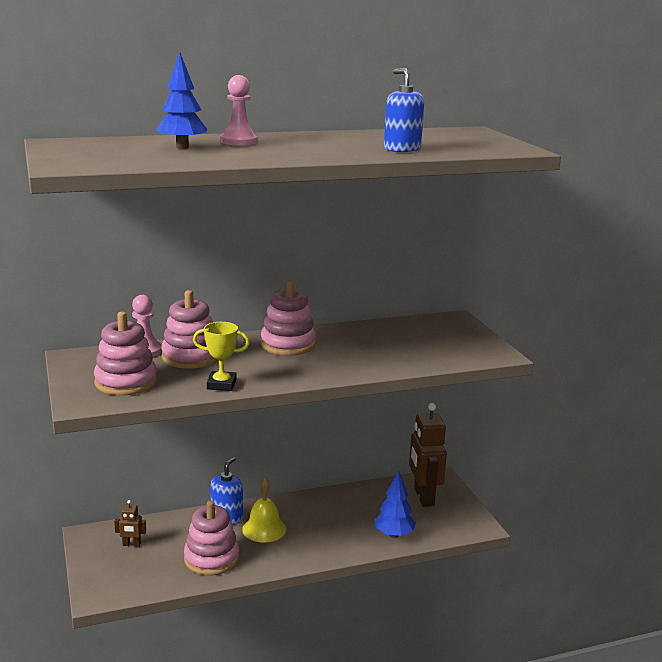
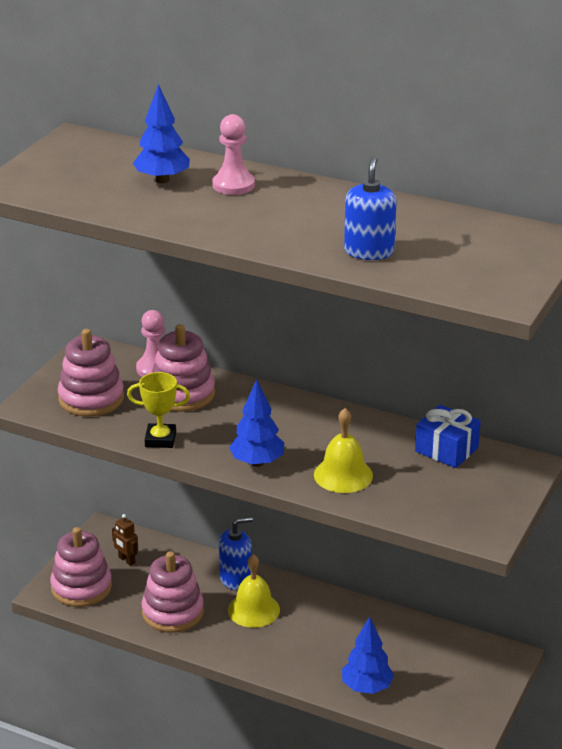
camera: 45 degrees right, 10 degrees up
(221, 384) = (160, 439): yellow trophy -> yellow trophy turned 45 degrees counterclockwise
(288, 344) = (291, 419): pink stacking toy -> pink stacking toy (81, 587)
(309, 372) = (257, 462): none -> blue tree
(372, 358) = (343, 475): none -> yellow bell
(403, 326) = (446, 449): none -> blue gift
(423, 497) = (457, 666): brown robot -> none

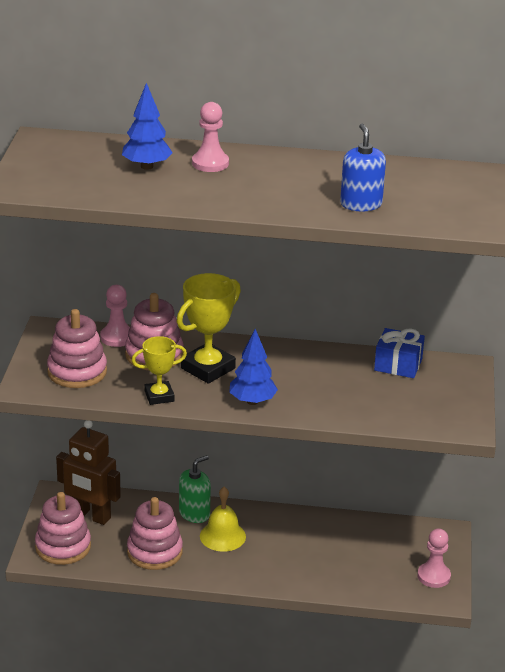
camera: 20 degrees left, 0 degrees up
(126, 560) = (90, 516): brown robot -> brown robot, size x2.23
(231, 418) = (208, 368): none -> yellow trophy
(236, 579) = (194, 513): blue soap dispenser -> green soap dispenser
(343, 475) = (328, 399): yellow bell -> none
(366, 687) = (348, 580): blue tree -> none
(467, 704) = (433, 576): none -> pink pawn

